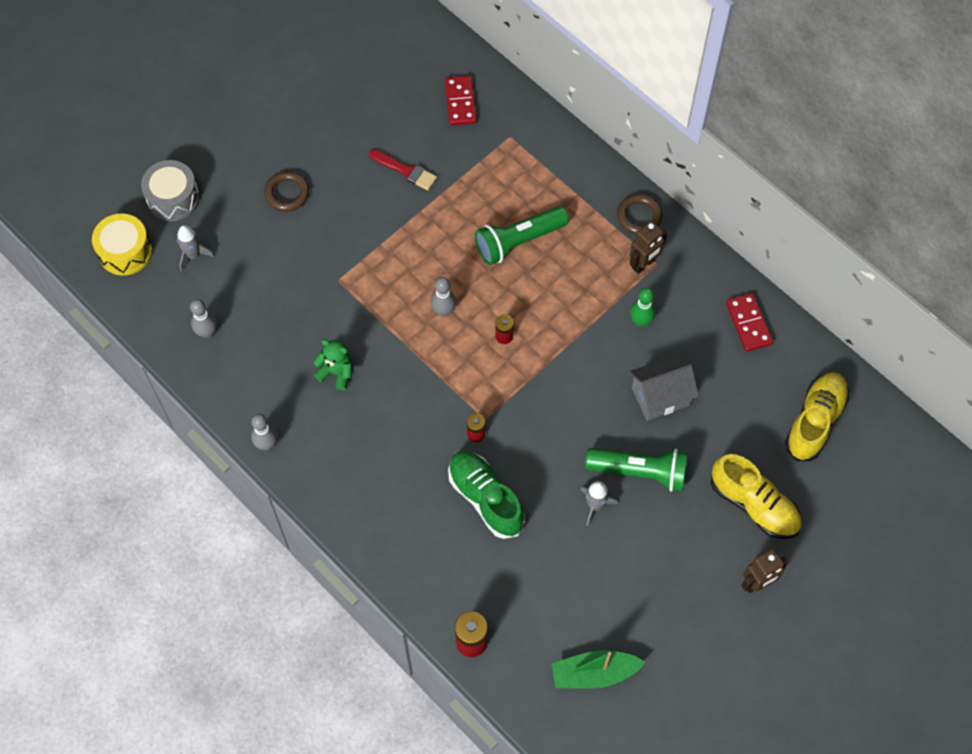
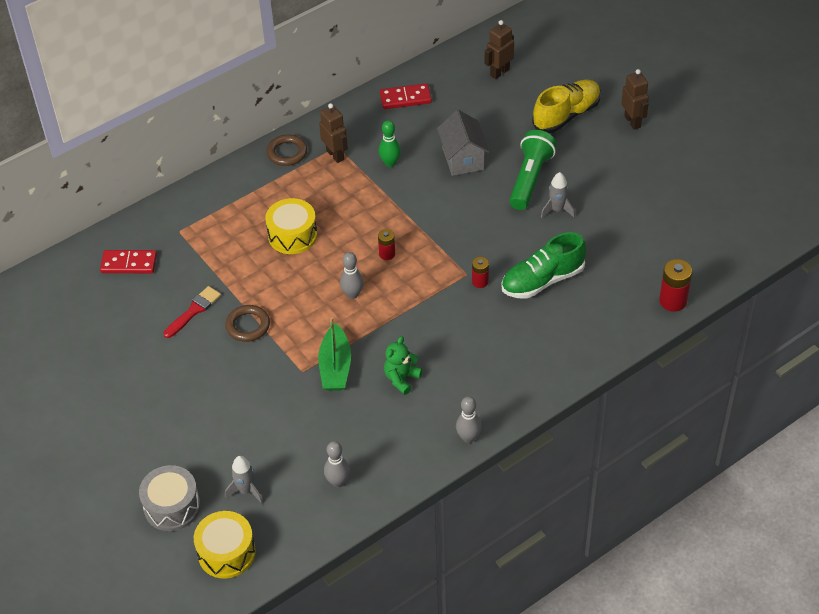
camera: 80 degrees left, 15 degrees down
(287, 193) = (193, 407): brown ring -> brown ring (248, 326)
(518, 241) = (292, 235): green flashlight -> yellow drum
(594, 673) = (703, 225): green boat -> green boat (335, 367)
(814, 421) = (499, 72): yellow shoe -> brown robot

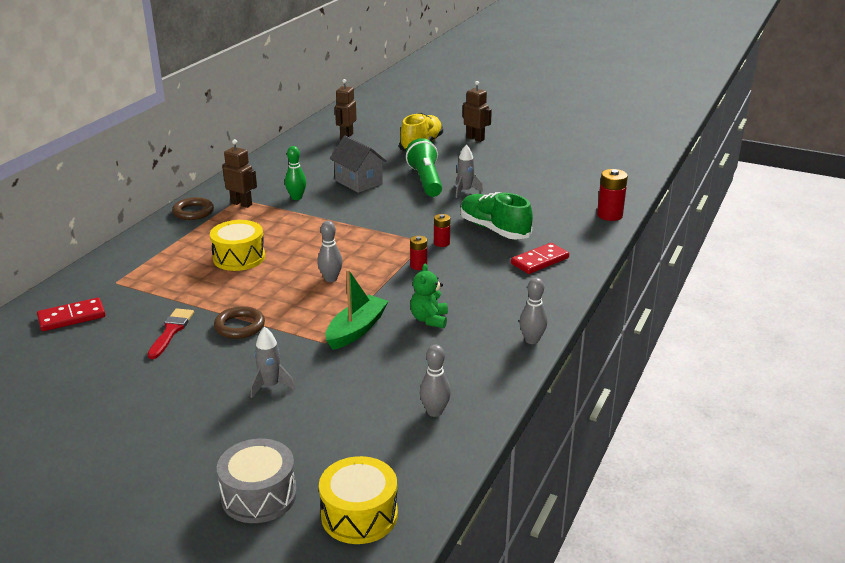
camera: 30 degrees left, 20 degrees down
(246, 491) = (338, 452): grey rocket -> grey rocket (270, 386)
(335, 367) = (356, 330): green boat -> green boat turned 120 degrees counterclockwise
(387, 254) = (341, 247): red battery -> red battery (418, 266)
(405, 98) = (279, 163): red domino -> red domino (540, 261)
(542, 280) = (494, 229): green shoe -> green shoe turned 105 degrees clockwise

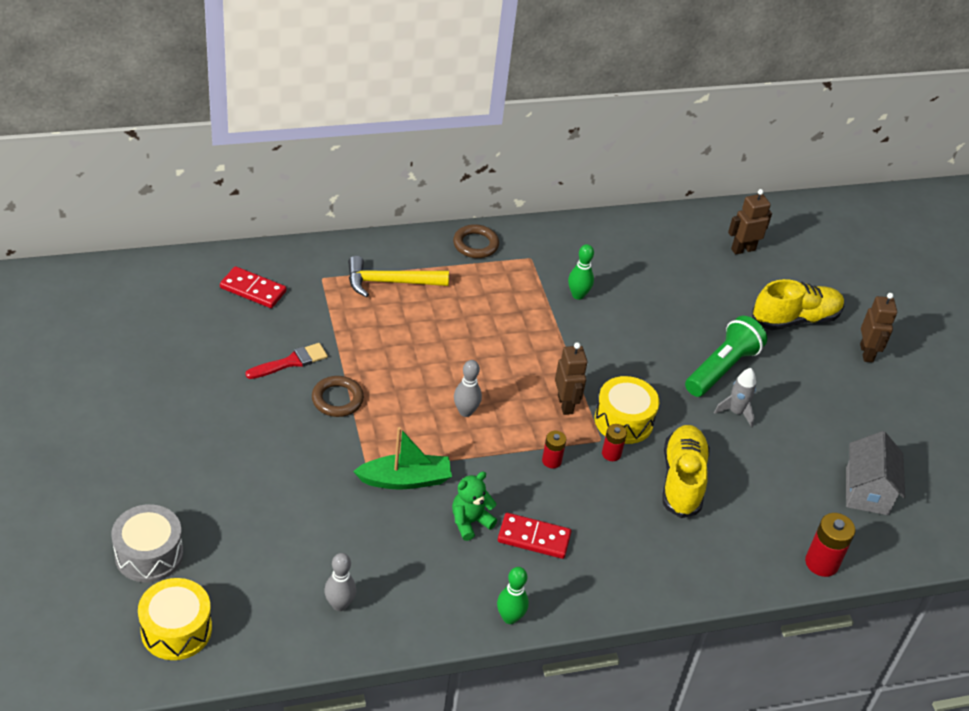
camera: 45 degrees right, 15 degrees up
(169, 257) = (390, 282): none -> yellow hammer
(239, 257) = (435, 327): yellow drum -> yellow drum (623, 421)
(241, 204) = (524, 265): brown robot -> brown robot (565, 404)
(270, 386) = (278, 474): grey rocket -> none
(359, 182) = (658, 320): grey house -> grey house (867, 491)
(494, 229) = (682, 480): green shoe -> yellow shoe
(532, 340) = (510, 617): grey bowling pin -> green bowling pin
(540, 261) = (659, 550): red domino -> red domino (534, 538)

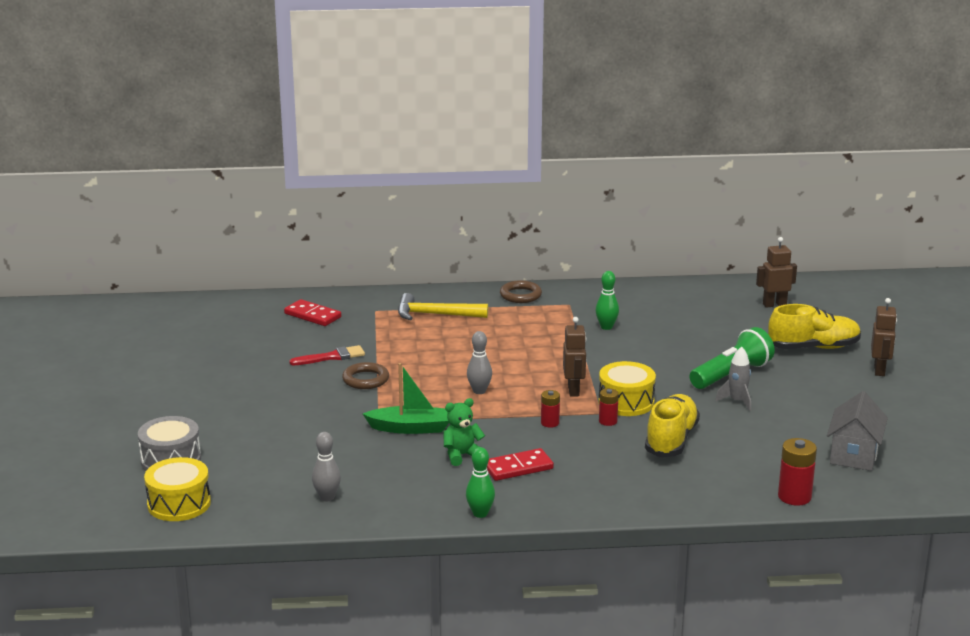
camera: 15 degrees right, 20 degrees down
(534, 538) = (518, 468): red domino -> red domino turned 45 degrees counterclockwise

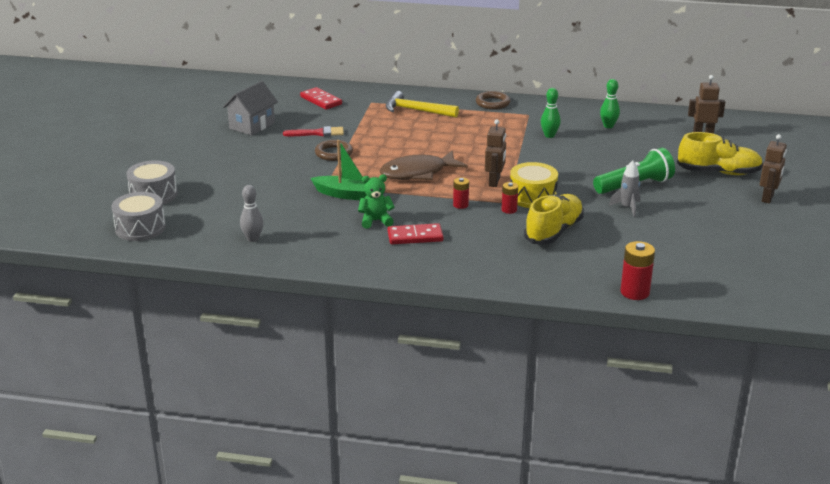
camera: 15 degrees right, 5 degrees up
(179, 504) = (140, 228): yellow drum -> grey drum
(479, 391) = (417, 173): grey bowling pin -> brown fish
(480, 513) = (364, 268): green bowling pin -> green bowling pin (608, 126)
(854, 455) = (706, 265): grey house -> grey house (252, 125)

